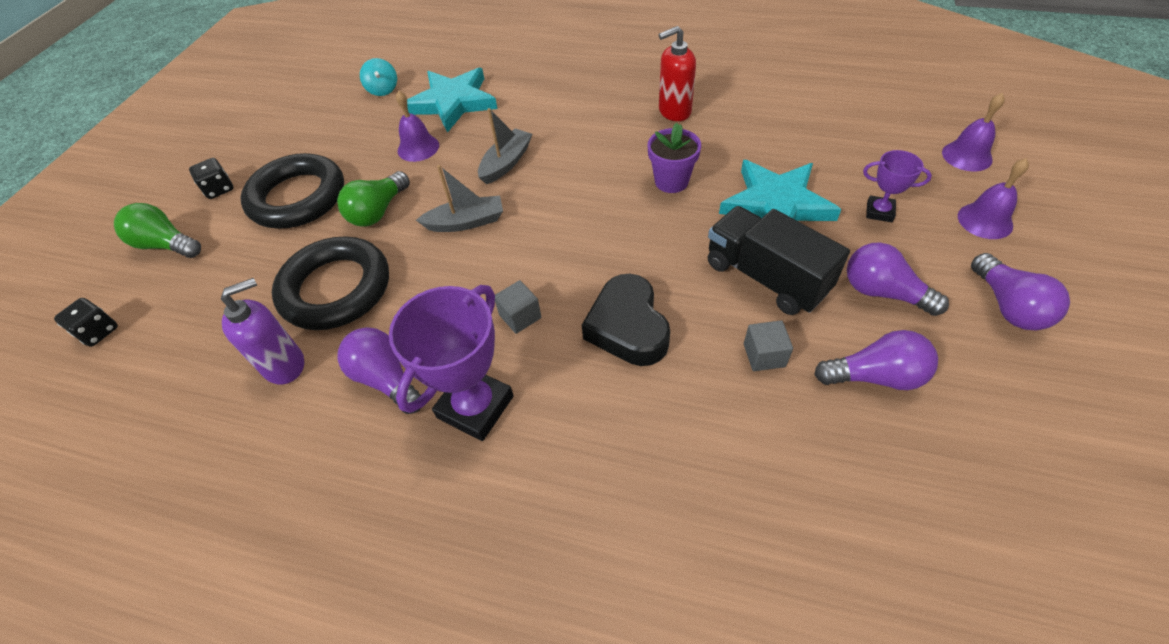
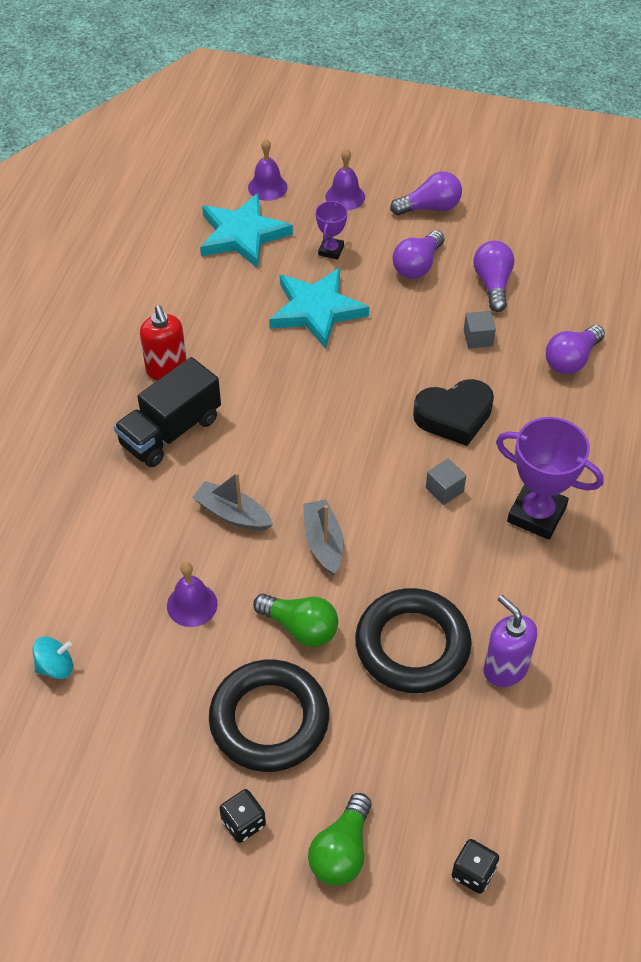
camera: 95 degrees left, 0 degrees up
(386, 379) = (515, 582): purple light bulb -> purple light bulb (571, 360)
(453, 102) = (105, 578): turquoise star -> turquoise star (242, 235)
(671, 181) = (278, 378): purple flower pot -> none
(766, 277) = (401, 328): black truck -> black truck (170, 431)

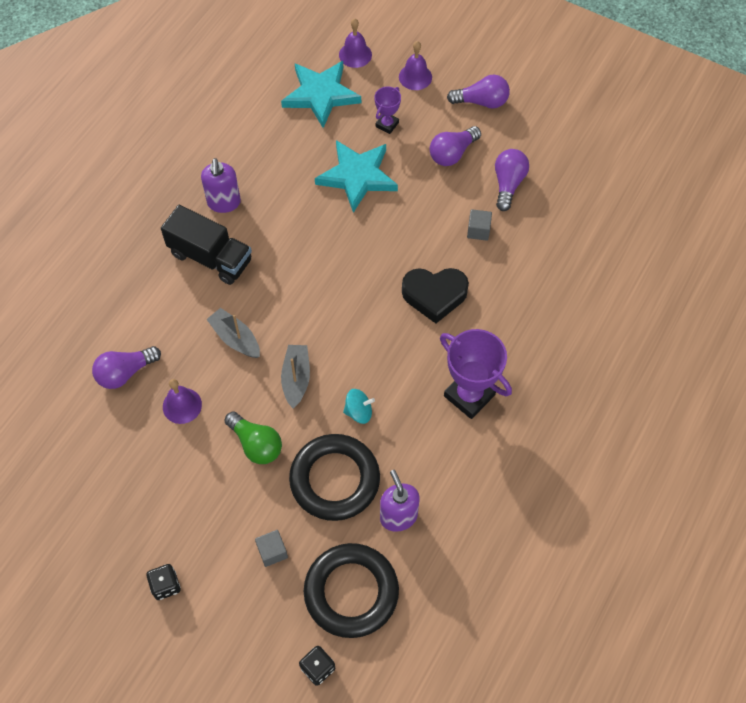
camera: 15 degrees right, 10 degrees up
(55, 667) = (69, 430): turquoise spinning top -> turquoise spinning top (358, 412)
(166, 369) = (224, 203): red soap dispenser -> purple soap dispenser
(170, 431) = (210, 257): black truck -> black truck turned 120 degrees counterclockwise
(269, 720) = (209, 511): black ring -> black ring (351, 592)
(341, 851) = (228, 626): green light bulb -> none
(444, 490) = (404, 357): grey cube -> grey cube (272, 551)
(571, 360) = (547, 267): purple light bulb -> purple light bulb (125, 372)

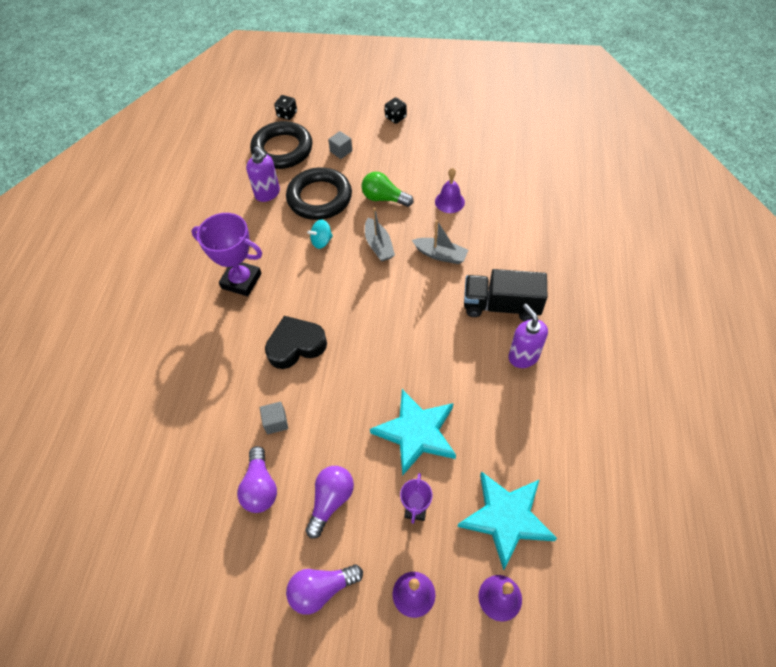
camera: 160 degrees right, 5 degrees down
(125, 372) = (503, 206): purple light bulb -> none

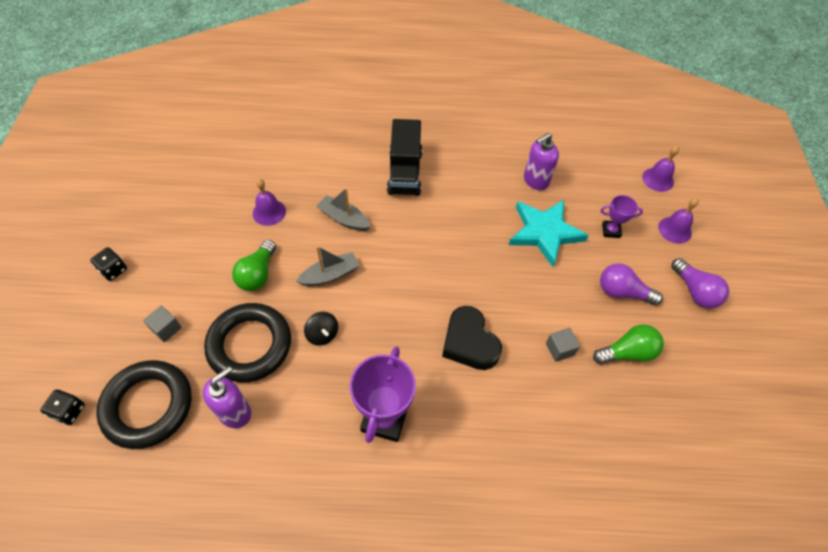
camera: 100 degrees left, 0 degrees up
(260, 487) = (627, 352): purple light bulb -> green light bulb
(321, 241) = (322, 334): turquoise spinning top -> black spinning top
(440, 255) = (344, 219): grey boat -> grey boat turned 75 degrees counterclockwise
(506, 518) = (600, 174): turquoise star -> none
(523, 356) = (457, 159): purple soap dispenser -> purple soap dispenser (535, 180)

